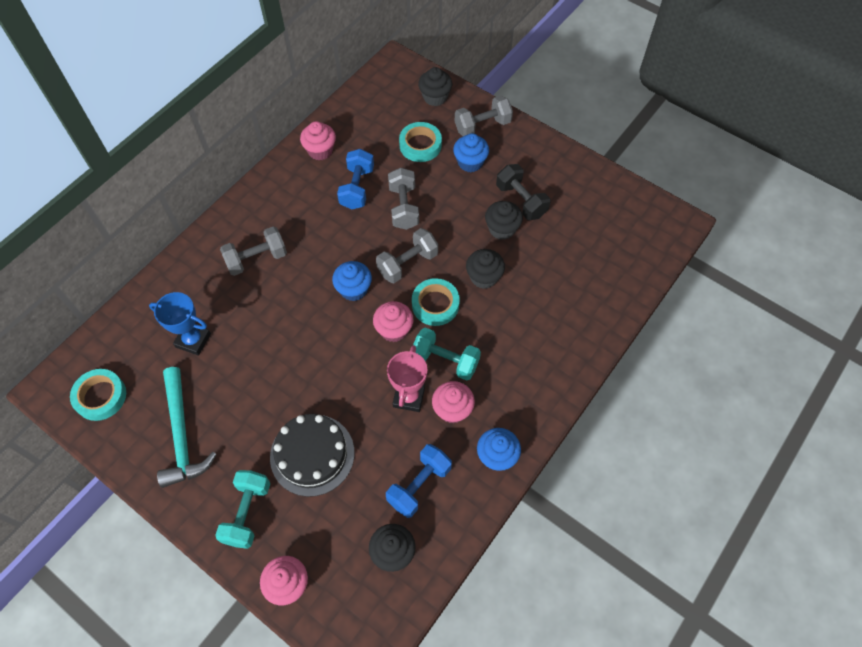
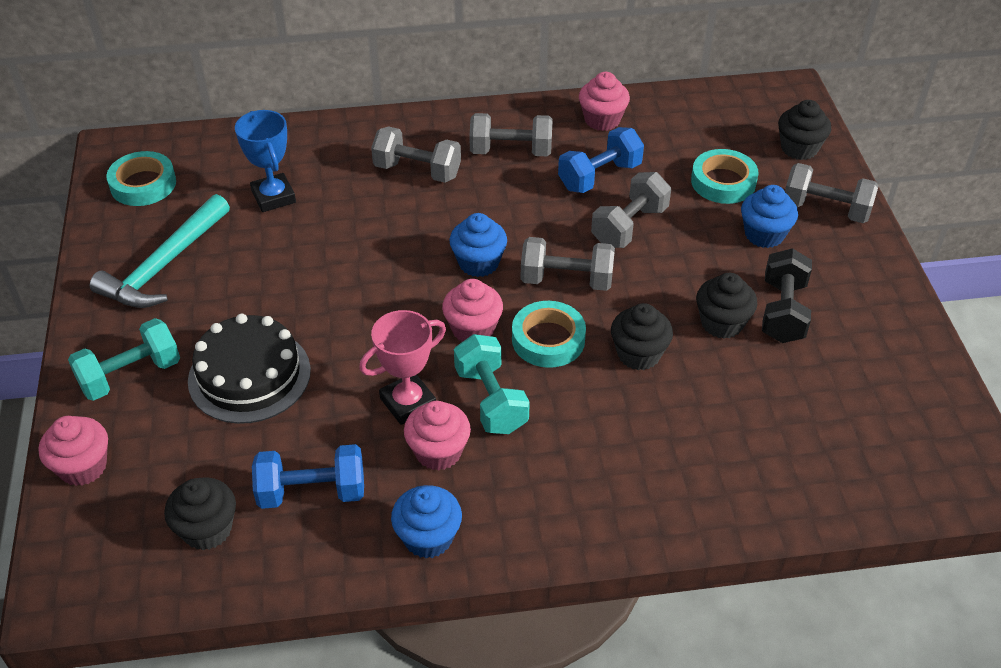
camera: 45 degrees right, 15 degrees down
(294, 207) = (511, 151): none -> grey dumbbell

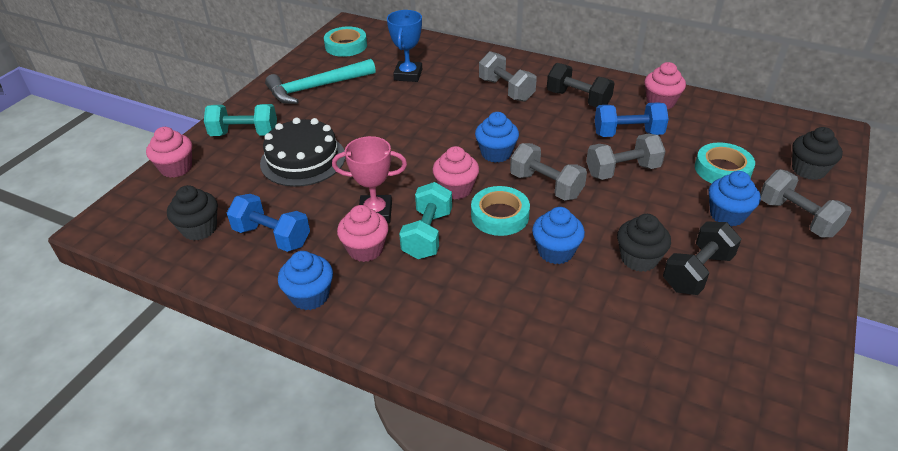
camera: 35 degrees right, 5 degrees down
(511, 151) = (578, 99): grey dumbbell -> black dumbbell
(638, 354) = (555, 251): black cupcake -> blue cupcake

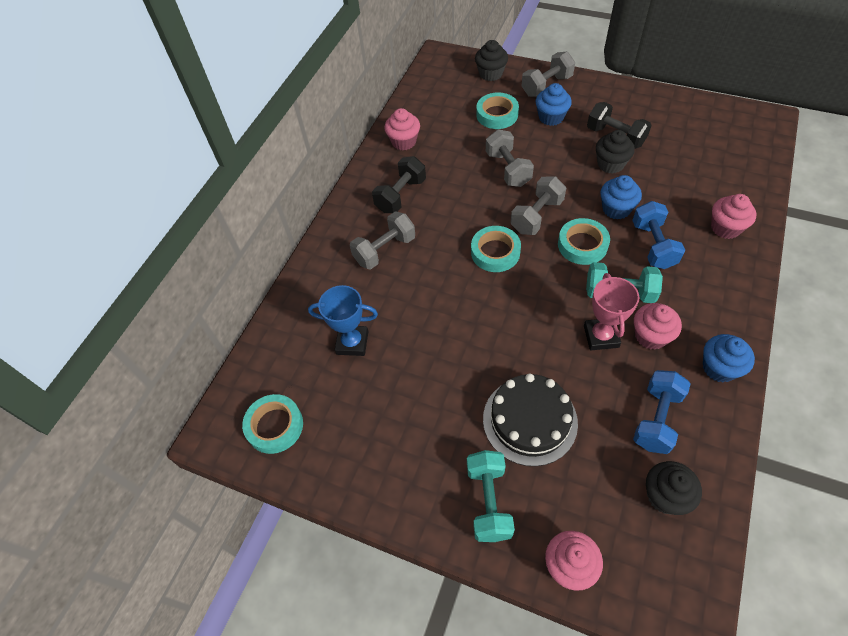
camera: 90 degrees left, 15 degrees up
(316, 88) = (381, 441): turquoise hammer -> none
(456, 189) = (553, 278): pink cupcake -> pink cupcake (725, 228)
(496, 153) = (495, 252): blue cupcake -> turquoise tape
(628, 134) = (454, 164): blue dumbbell -> blue dumbbell (653, 245)

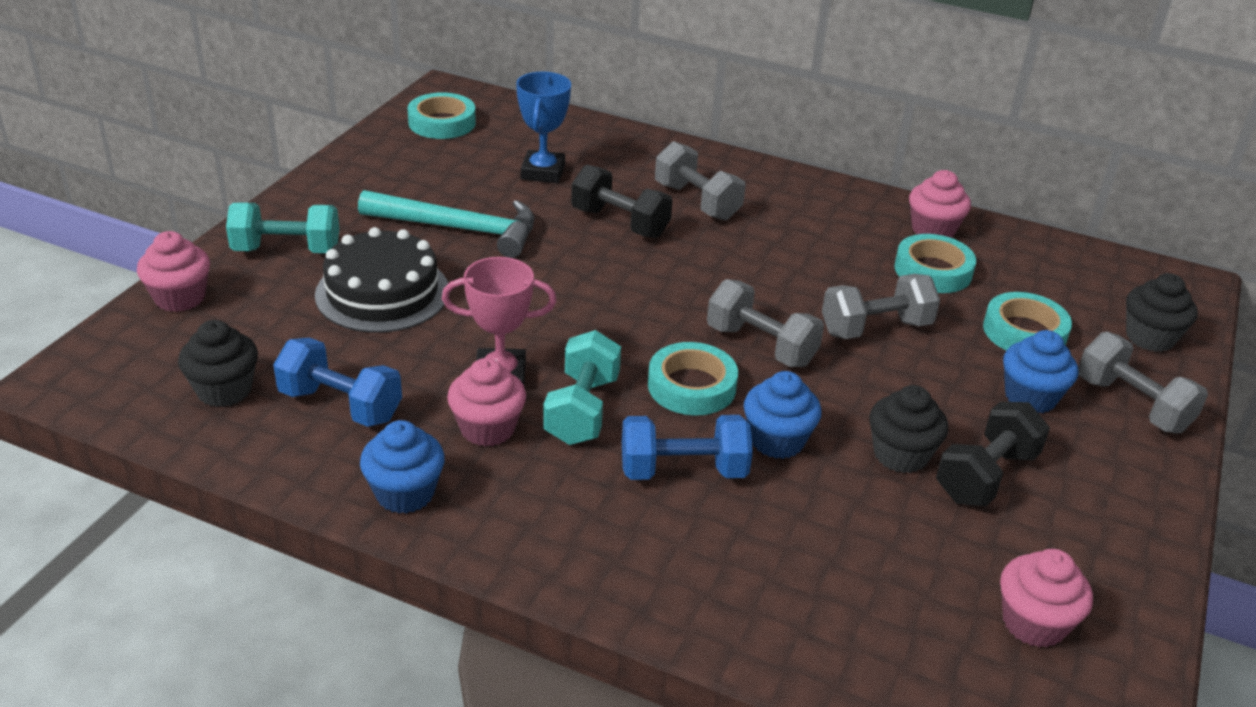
camera: 85 degrees right, 20 degrees down
(401, 195) = (807, 220): black dumbbell -> black dumbbell (620, 223)
(440, 385) = (460, 229): none -> turquoise hammer
(495, 252) = (684, 295): turquoise tape -> turquoise tape (933, 271)
(725, 228) = (721, 584): pink cupcake -> pink cupcake (1033, 623)

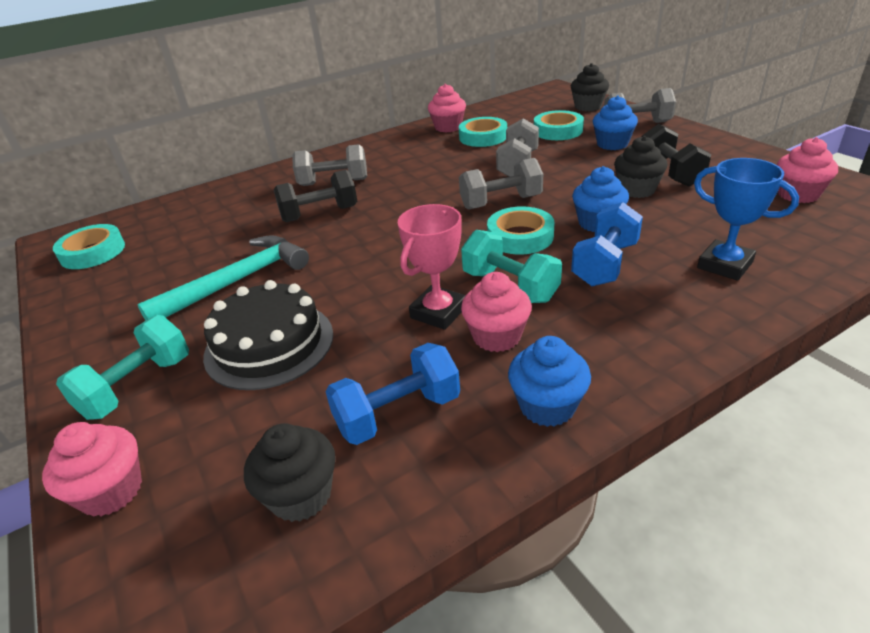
camera: 50 degrees left, 0 degrees up
(543, 172) = (221, 227): blue trophy -> blue trophy (724, 265)

